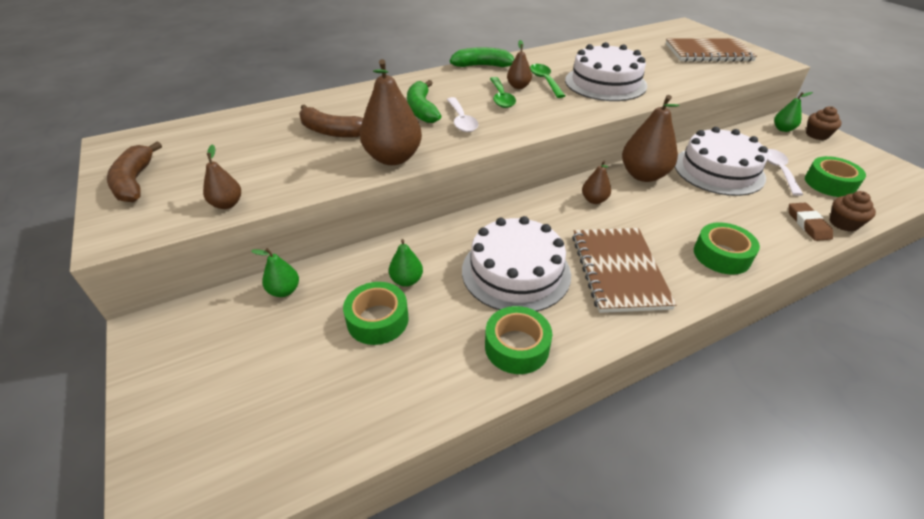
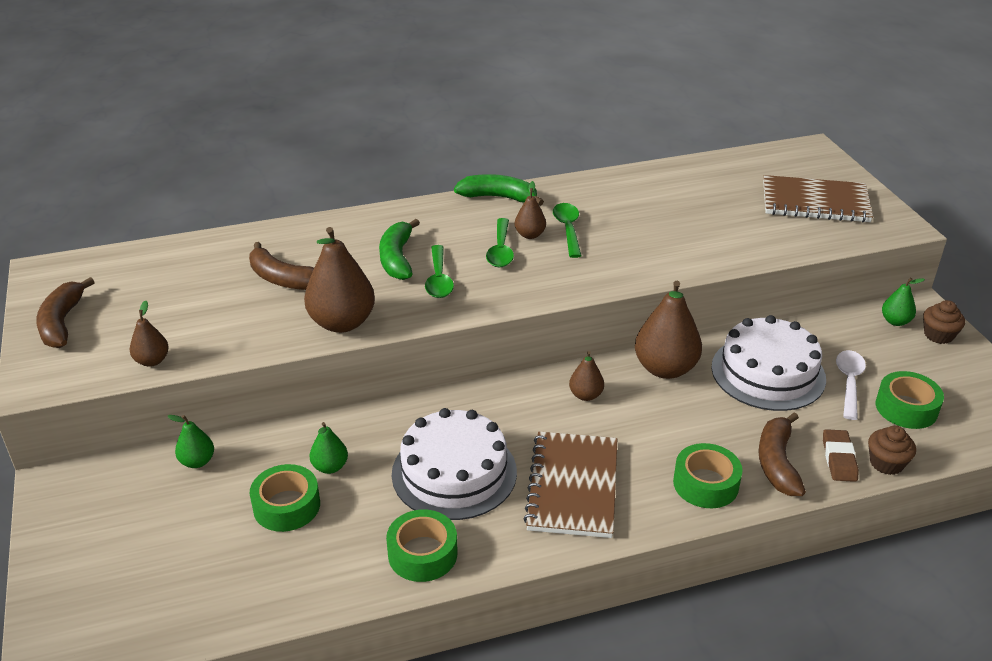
camera: 10 degrees right, 5 degrees down
(461, 120) = (439, 279): white spoon -> green spoon
(605, 83) = (645, 240): white cake -> none
(765, 233) = (777, 463): none -> brown banana

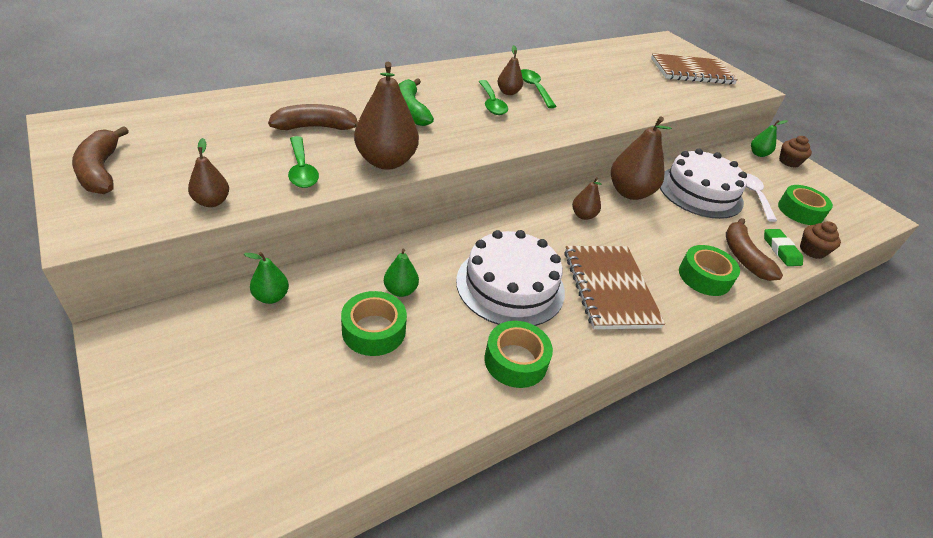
camera: 20 degrees left, 5 degrees up
(283, 279) = (316, 127): brown banana -> brown banana turned 150 degrees clockwise
(439, 279) = (453, 125): green spoon -> green spoon (301, 169)
(498, 197) = (470, 66): green banana -> none
(839, 459) = (781, 250): brown eraser -> green eraser

